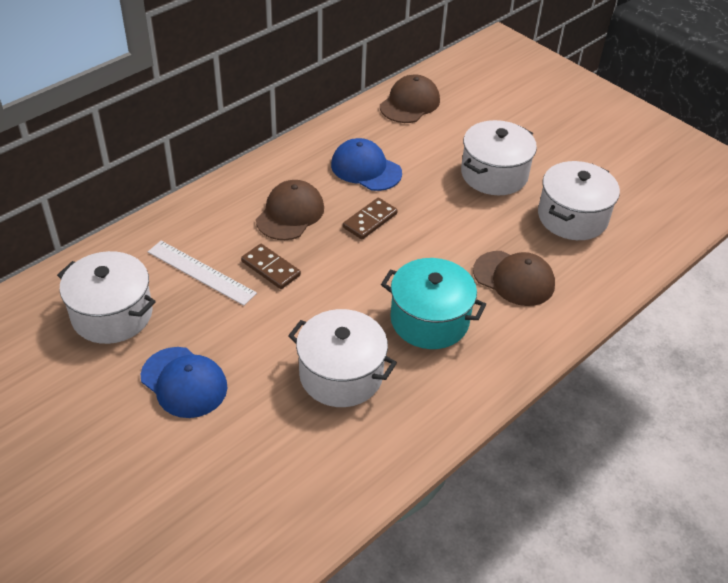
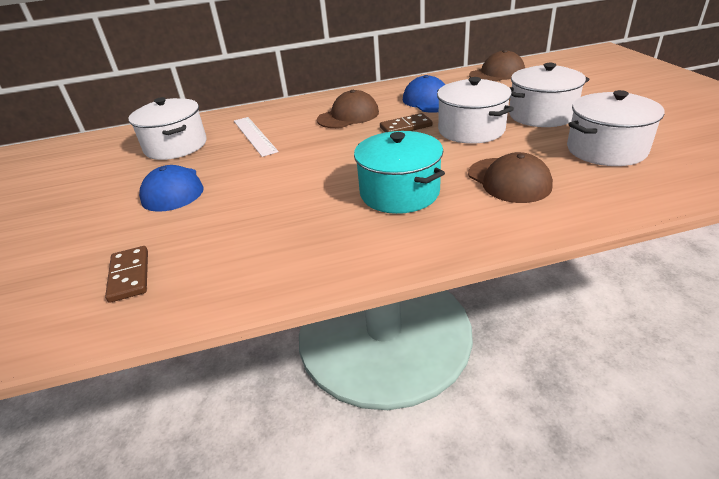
camera: 35 degrees right, 10 degrees down
(270, 268) = (303, 141): brown domino -> brown domino (129, 276)
(341, 375) = (287, 211): white pot -> white pot (471, 130)

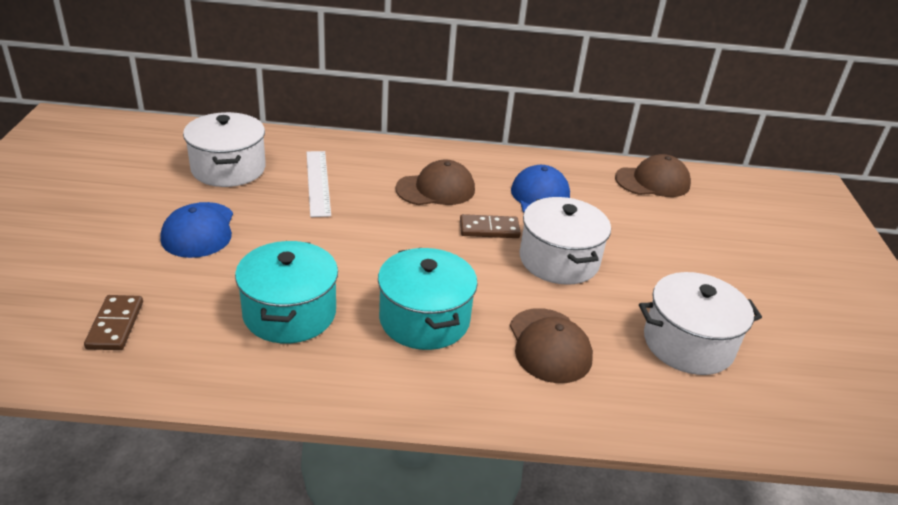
camera: 10 degrees right, 0 degrees up
(285, 221) = (289, 313): none -> turquoise pot
(541, 115) = (655, 267): white pot -> none

